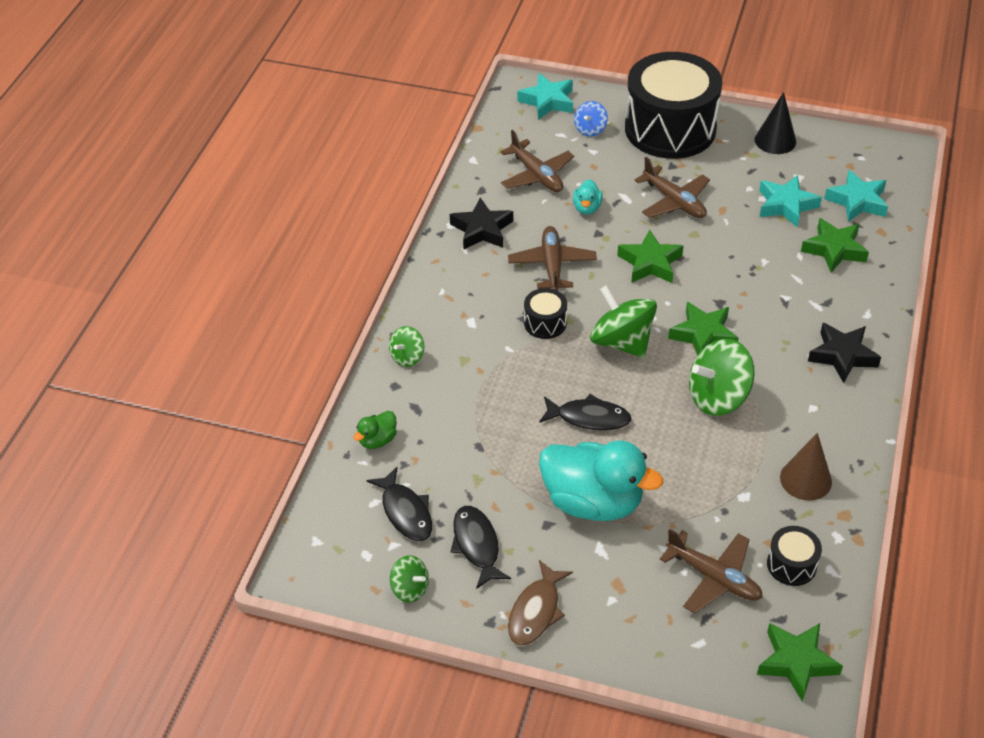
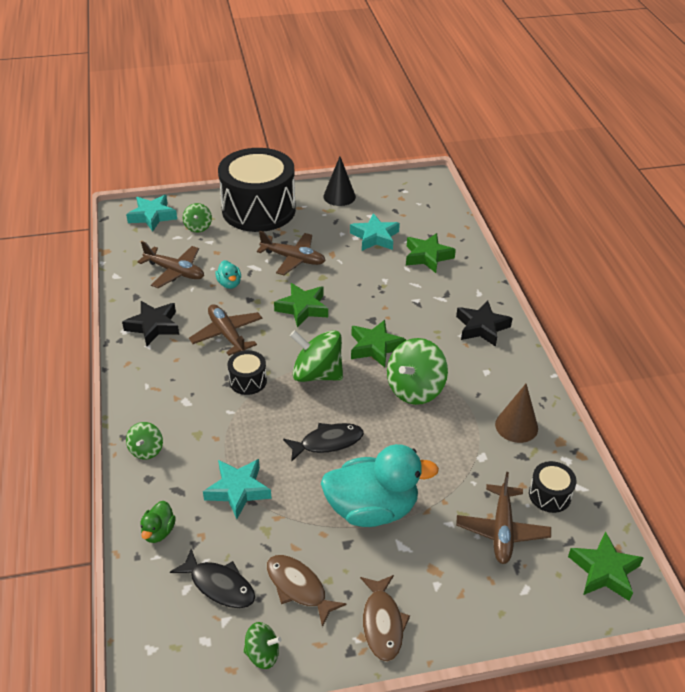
camera: 30 degrees left, 5 degrees down
(476, 545) = (298, 588): black fish -> brown fish
(590, 129) = (198, 227): blue spinning top -> green spinning top
(714, 578) = (502, 530): brown plane -> brown plane turned 90 degrees clockwise
(857, 201) = (421, 220): turquoise star -> turquoise star (238, 490)

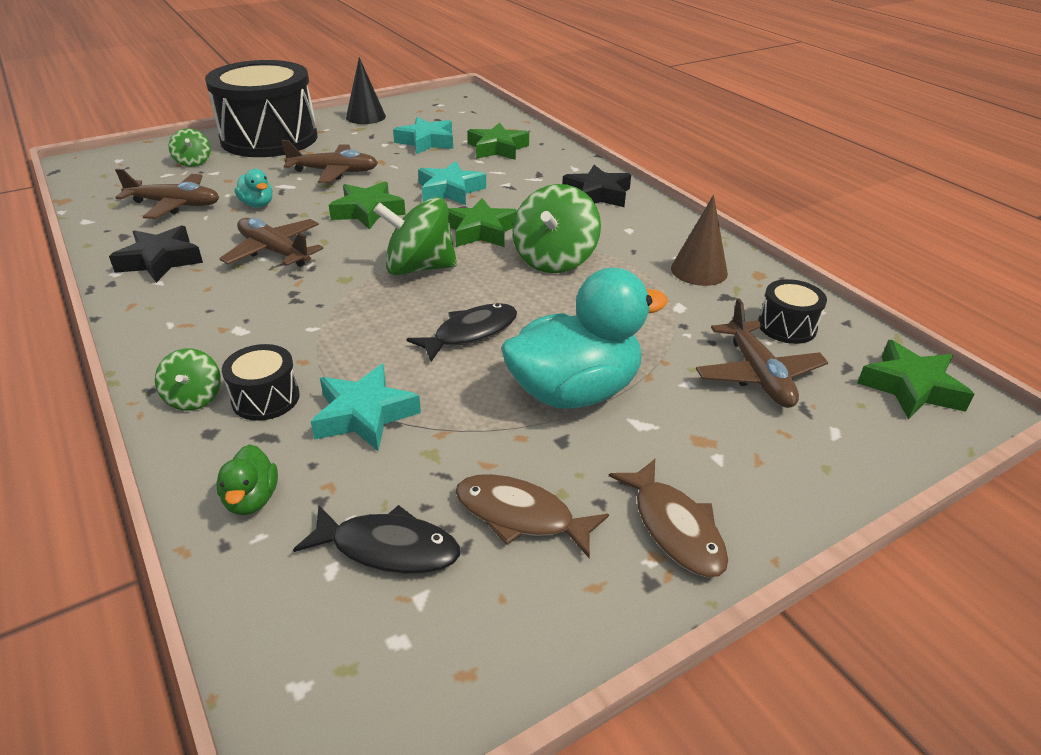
camera: 20 degrees left, 5 degrees down
(152, 216) = (125, 161): turquoise star -> turquoise star (450, 190)
(248, 381) = (325, 291): black drum -> black drum (266, 398)
(262, 654) = (510, 630): green spinning top -> none

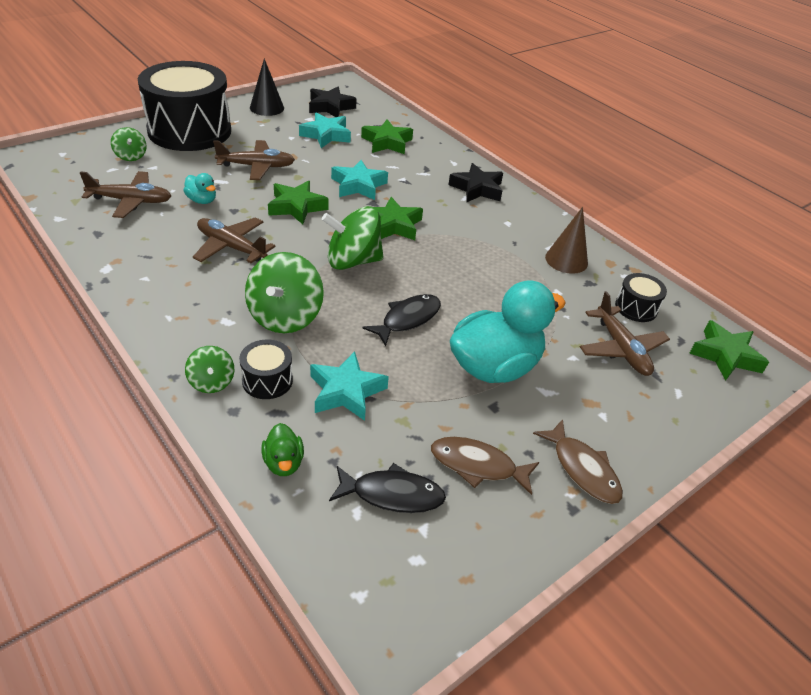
camera: 10 degrees left, 5 degrees up
(160, 260) = (139, 257): black star -> black star (330, 107)
(554, 260) = (456, 252): green spinning top -> green spinning top (285, 316)

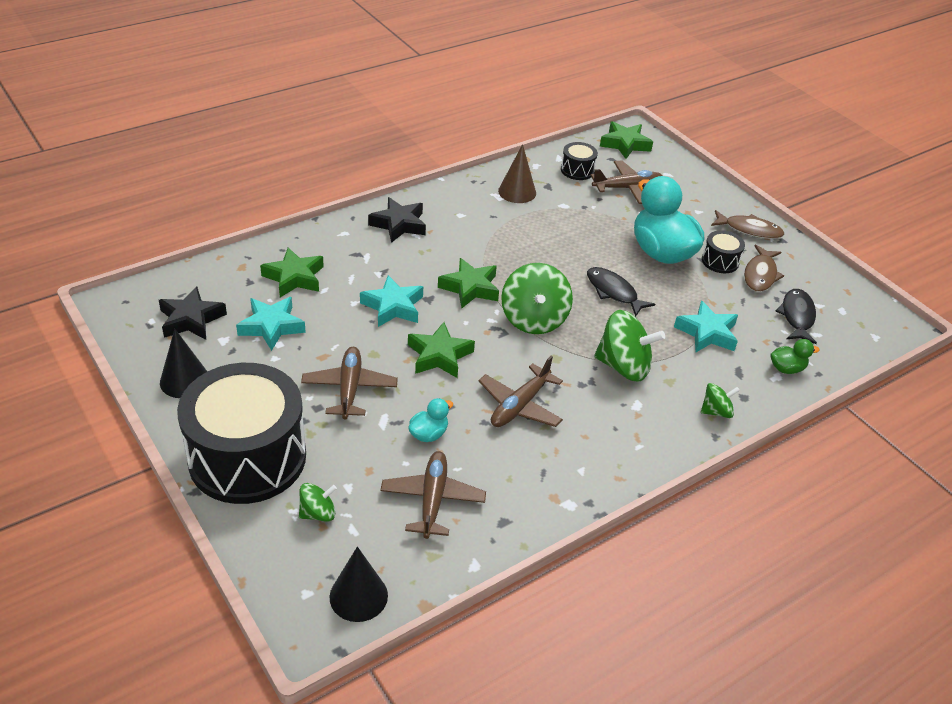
camera: 85 degrees left, 0 degrees up
(51, 171) = (358, 596): none -> black cone
(267, 380) = (706, 377): black drum -> black drum (720, 261)
(582, 469) = (749, 230): brown fish -> brown fish turned 45 degrees clockwise

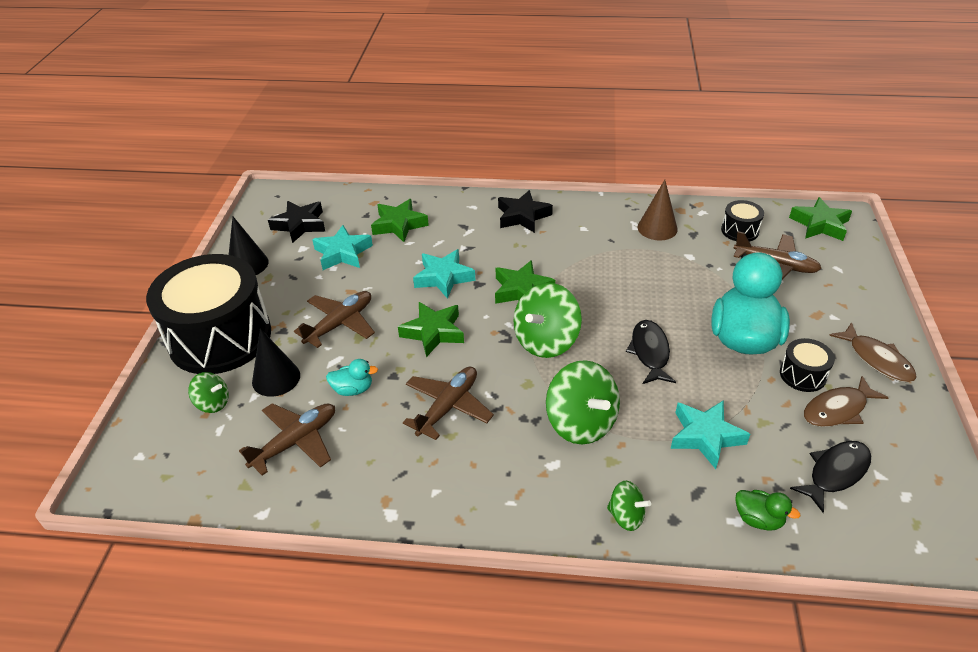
camera: 45 degrees right, 0 degrees up
(358, 596) = (164, 481): black cone -> black cone (276, 378)
(519, 406) = (448, 407): brown plane -> brown plane turned 135 degrees clockwise

